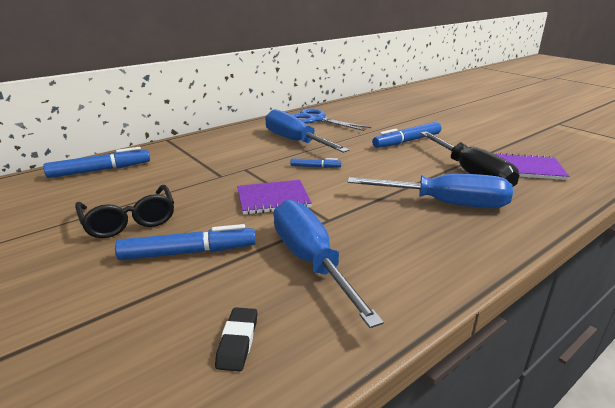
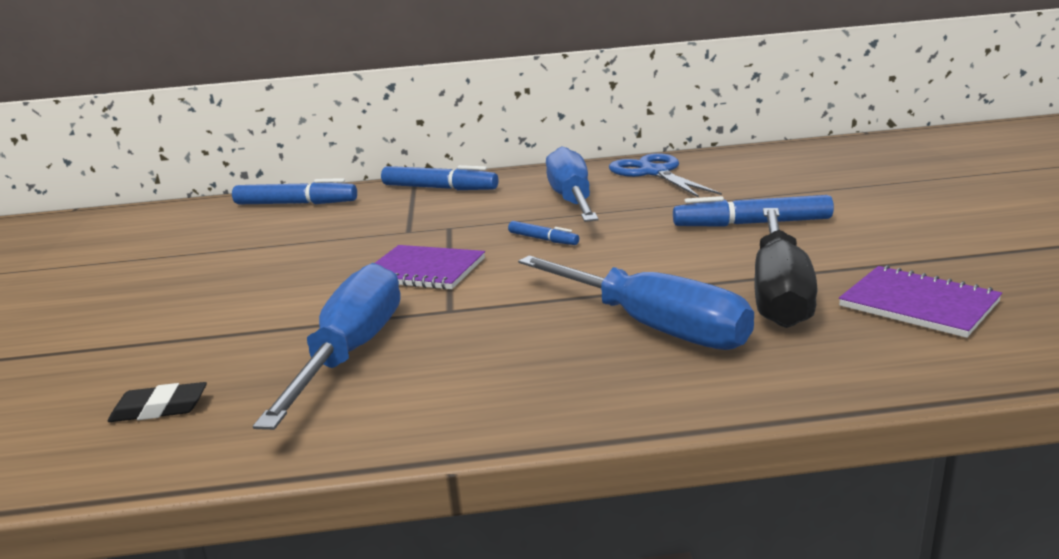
camera: 35 degrees right, 5 degrees down
(129, 220) = (246, 263): black glasses -> none
(188, 252) = (248, 309): blue marker -> blue marker (439, 188)
(238, 342) = (160, 409): black eraser -> black eraser turned 45 degrees clockwise

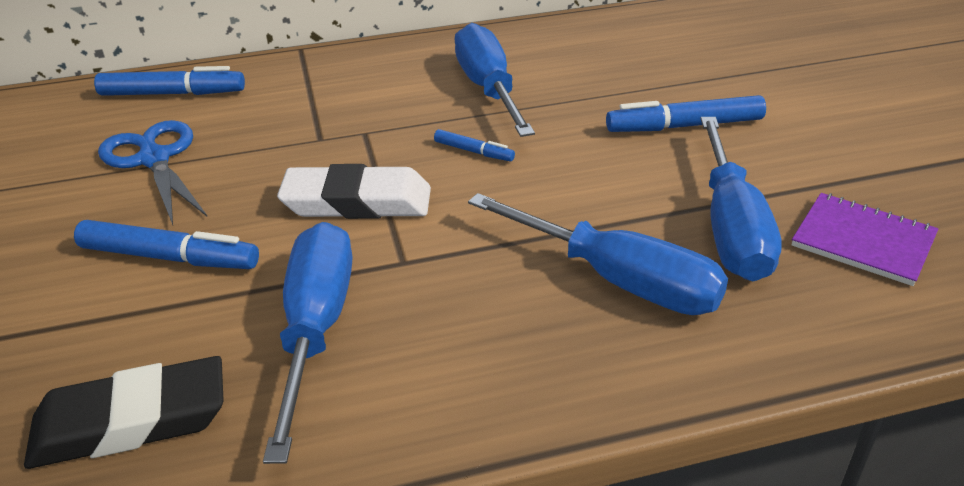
camera: 10 degrees left, 15 degrees up
(160, 409) = (131, 422): black eraser -> black eraser, size x1.98
(424, 270) = (357, 202): purple notebook -> white eraser
(439, 188) = (335, 68): blue marker -> blue marker (170, 257)
(654, 172) = (566, 44): blue scissors -> blue scissors (154, 159)
(779, 292) = (731, 226): black screwdriver -> blue screwdriver

